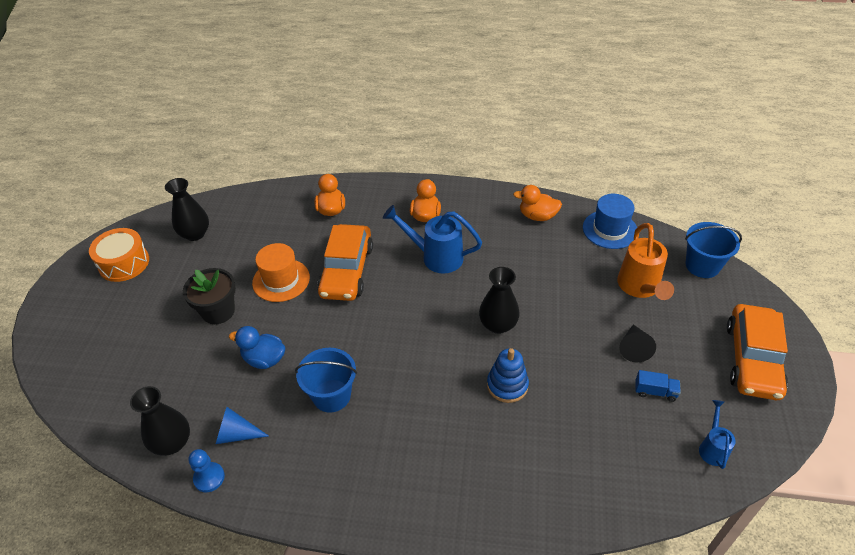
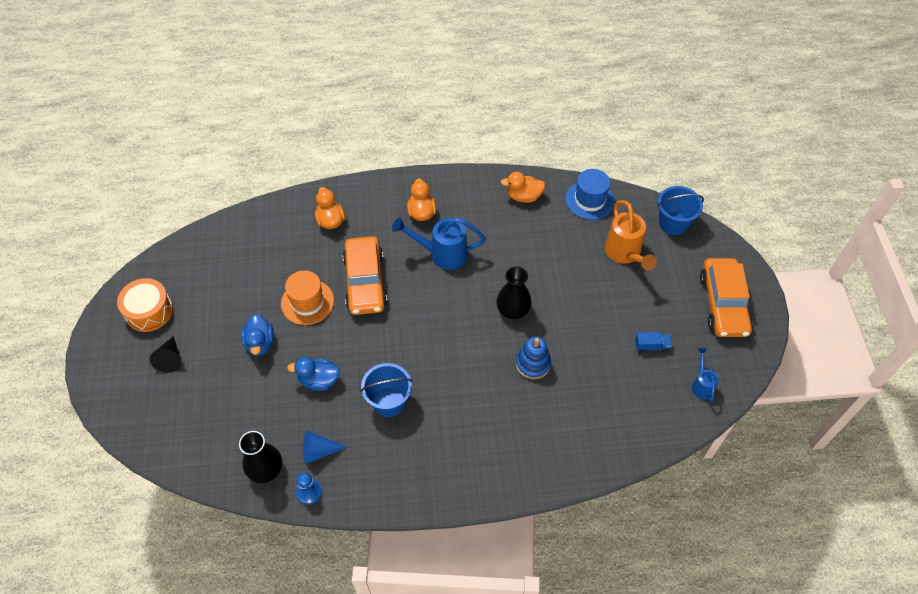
camera: 15 degrees left, 10 degrees up
(195, 234) = (207, 268): black vase -> none
(218, 311) = (260, 343): black flower pot -> blue duck
(634, 348) = (629, 311): black cone -> black cone (170, 359)

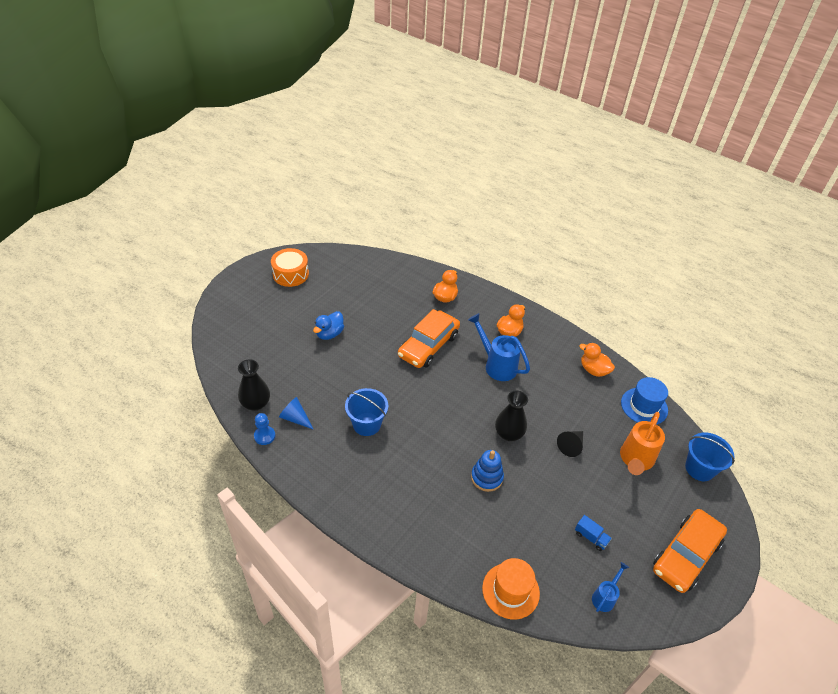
camera: 40 degrees right, 10 degrees down
(170, 359) = (273, 306): black cone -> black cone (571, 446)
(307, 302) = (381, 331): orange hat -> orange hat (510, 590)
(319, 380) = (339, 379): blue duck -> none

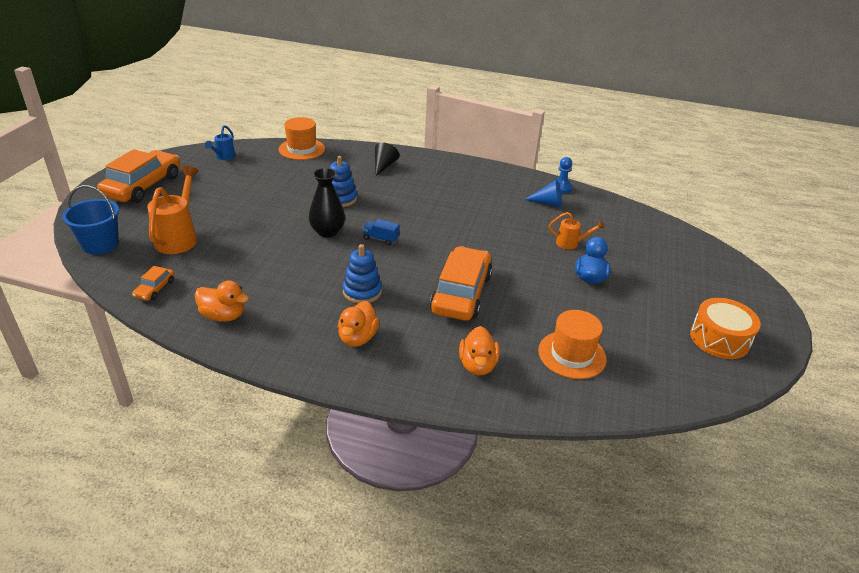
camera: 160 degrees right, 10 degrees down
(256, 404) = (594, 205): black vase -> none
(316, 367) = (571, 243): none -> orange watering can
(367, 424) = (478, 211): blue bucket -> none
(386, 289) = (572, 354): none -> orange hat
(497, 365) = (362, 292): blue watering can -> blue stacking toy
(571, 446) = (255, 235): black cone -> black cone (384, 166)
(591, 537) = (234, 182): blue truck -> blue truck (380, 239)
(644, 406) = (155, 289): blue hat -> orange car

